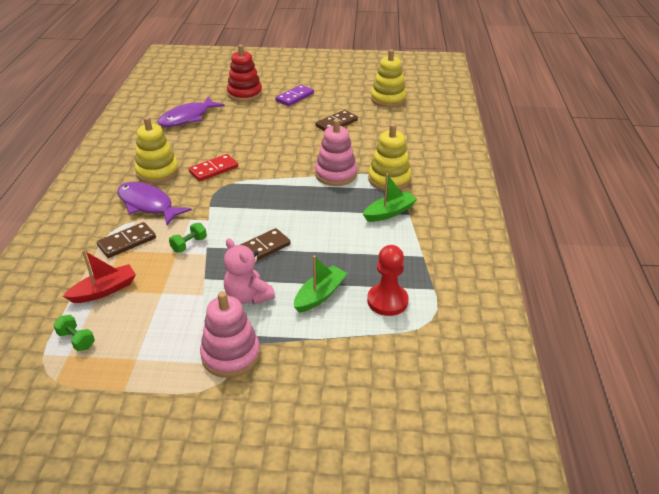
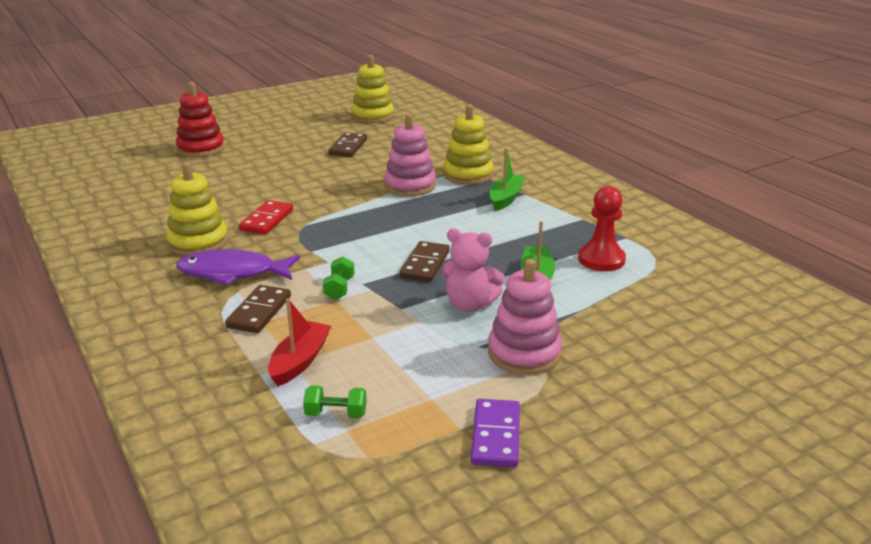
camera: 35 degrees left, 10 degrees down
(187, 118) = (159, 186): purple fish -> none
(295, 97) = (267, 138): purple domino -> purple domino (496, 436)

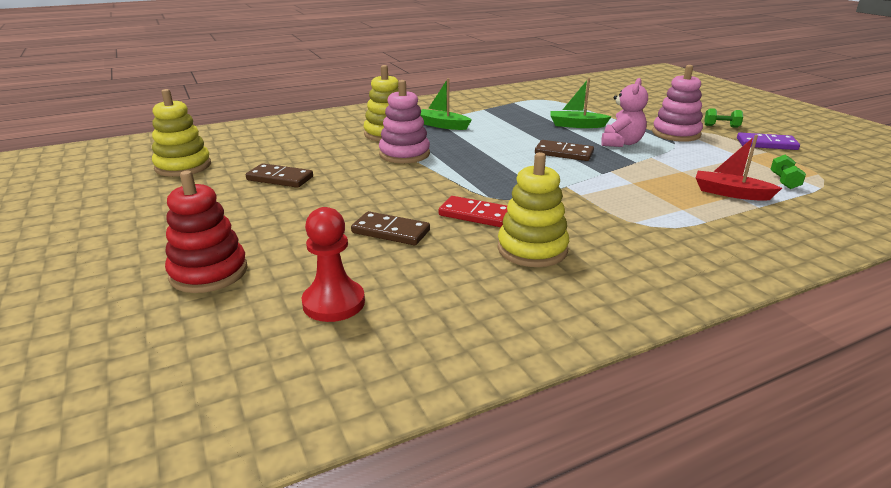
camera: 85 degrees left, 0 degrees up
(233, 273) = (599, 226): purple fish -> none
(259, 312) = (667, 210): brown domino -> brown domino (390, 232)
(339, 288) = (613, 181): green dumbbell -> green dumbbell (721, 126)
(601, 259) = (546, 109): red pawn -> red pawn (334, 303)

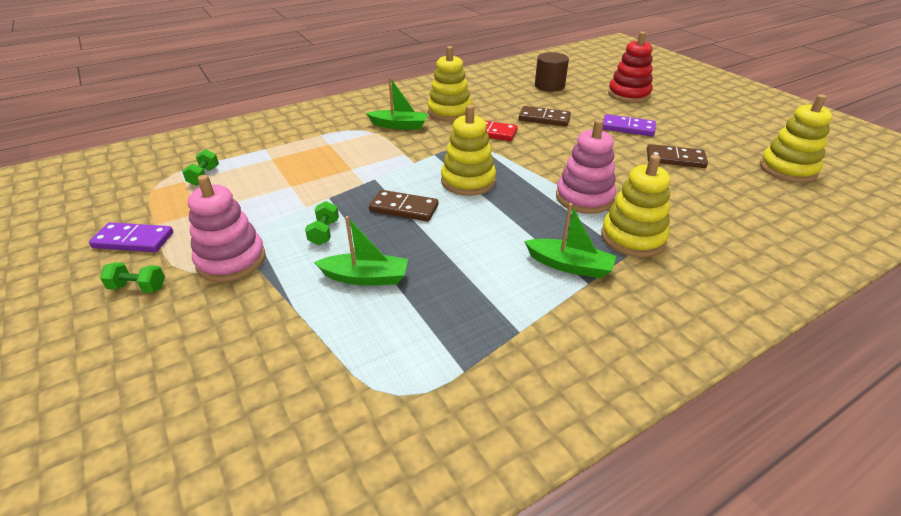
camera: 175 degrees right, 10 degrees up
(287, 214) = (628, 128): none -> purple domino
(334, 303) = (549, 86): red pawn -> brown cylinder
(507, 168) = (468, 181): none -> yellow stacking toy
(602, 229) = (399, 125): none -> green boat
(621, 143) = (324, 232): pink teddy bear -> green dumbbell
(731, 193) = (272, 160): red boat -> none

